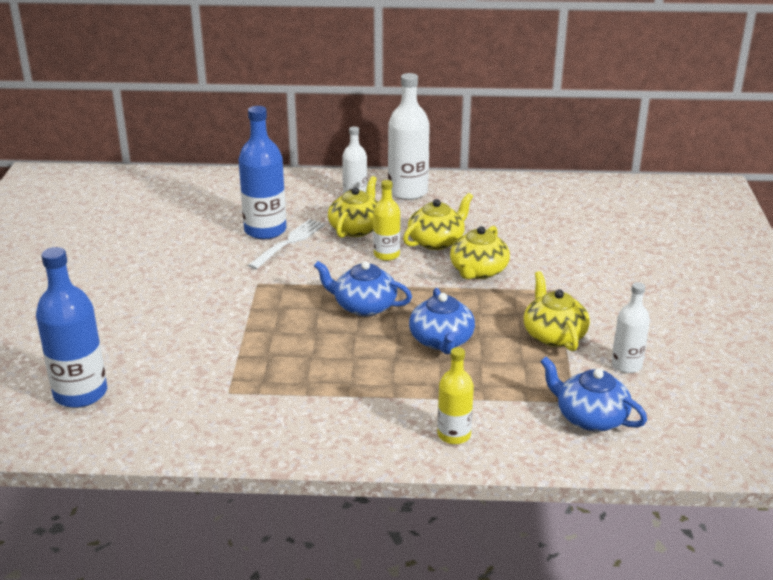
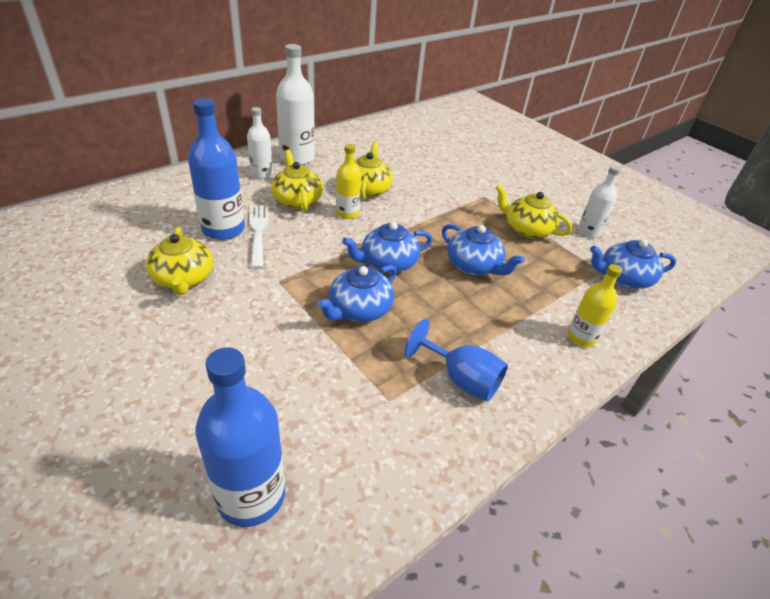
camera: 45 degrees left, 10 degrees up
(290, 328) = (359, 309): none -> blue teapot
(299, 407) = (461, 379): none -> blue goblet
(478, 271) = (423, 201): yellow teapot -> yellow teapot (183, 278)

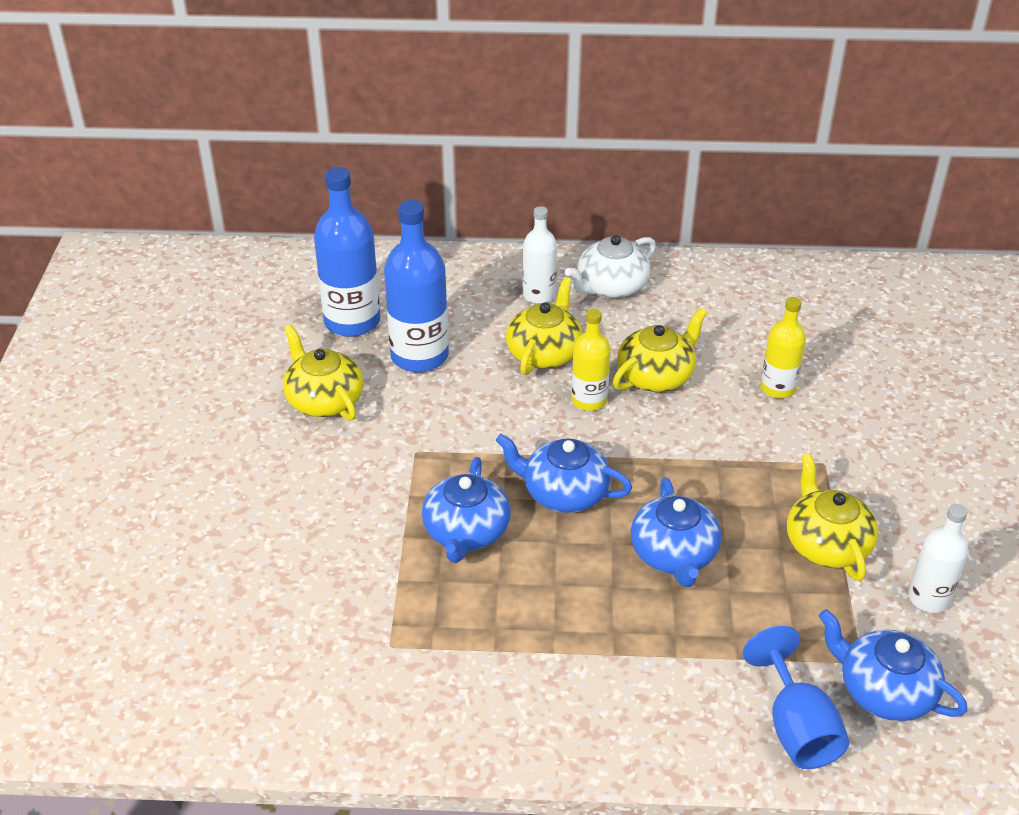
camera: 45 degrees right, 0 degrees up
(183, 278) = (324, 400): yellow teapot -> yellow teapot turned 120 degrees clockwise
(251, 495) = (188, 648): blue bottle -> blue bottle (352, 321)
(258, 232) = (453, 378): white fork -> none
(297, 158) = (611, 286): white bottle -> white teapot
(359, 309) = (466, 532): blue teapot -> blue teapot turned 75 degrees counterclockwise
(461, 379) = (488, 673): blue goblet -> blue goblet (796, 727)
(581, 337) = (701, 721): yellow bottle -> yellow bottle (777, 388)

